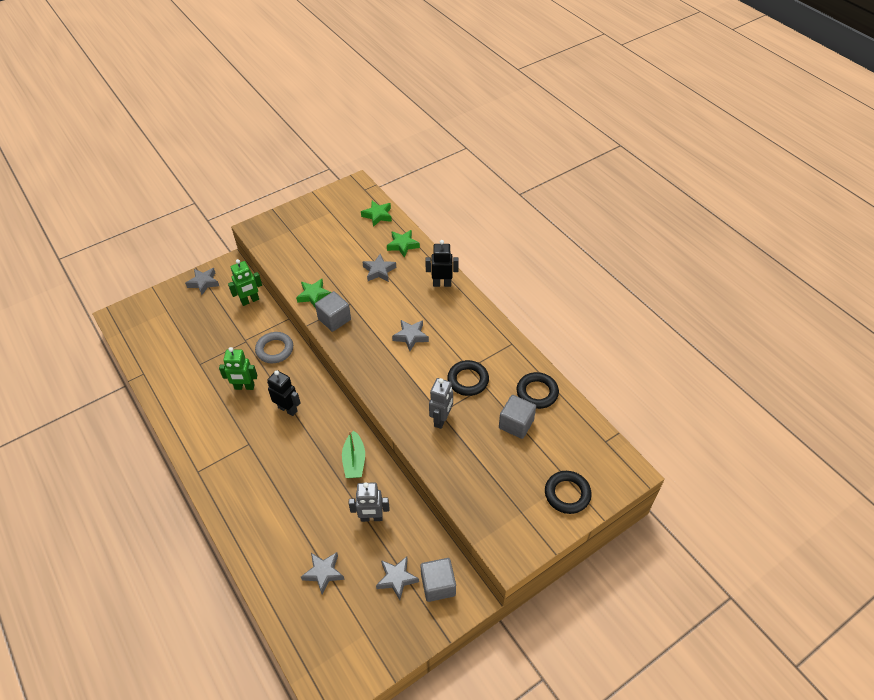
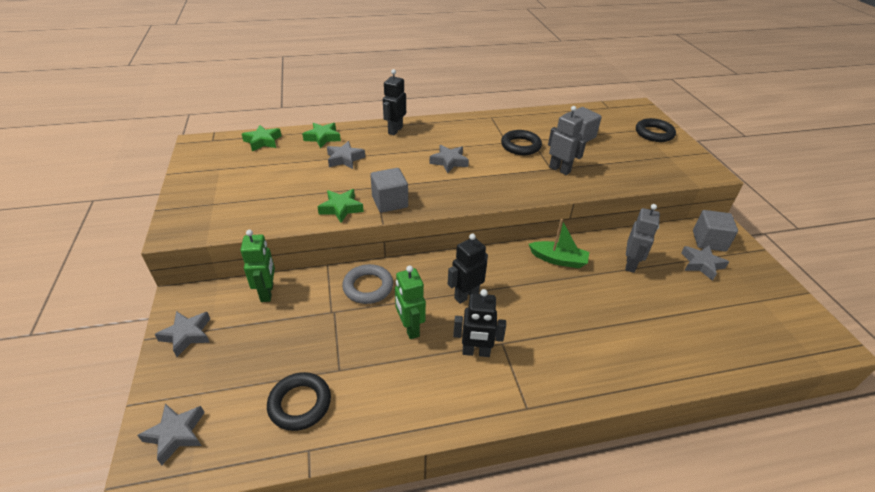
camera: 70 degrees left, 10 degrees down
(235, 430) = (476, 352): none -> black robot
(244, 387) = (410, 328): green robot -> green robot turned 135 degrees clockwise
(323, 573) = (693, 315): grey star -> grey star (176, 434)
(537, 392) = (550, 120): black ring -> black ring (300, 404)

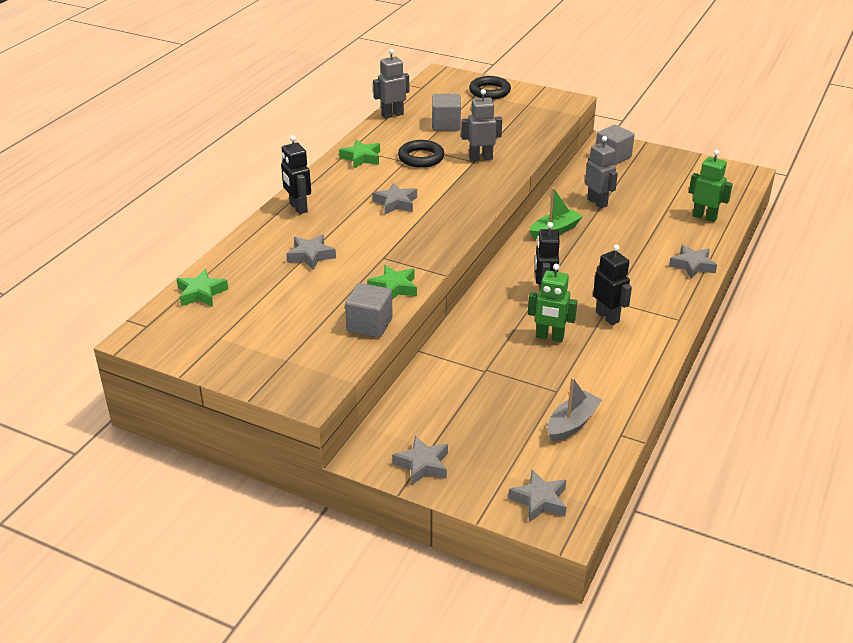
camera: 50 degrees left, 5 degrees down
(267, 292) = (417, 398): green robot -> green robot (704, 217)
(300, 404) = (572, 423): black ring -> grey boat
(322, 138) = (249, 254): green star -> green star (361, 158)
(368, 287) = (476, 339): grey ring -> none
(390, 202) = (418, 259): grey cube -> grey cube (369, 325)
(476, 352) = (607, 317): black robot -> black robot turned 75 degrees counterclockwise
(555, 112) = (392, 115): none -> grey robot
(701, 264) = (631, 174): grey star -> grey star (692, 265)

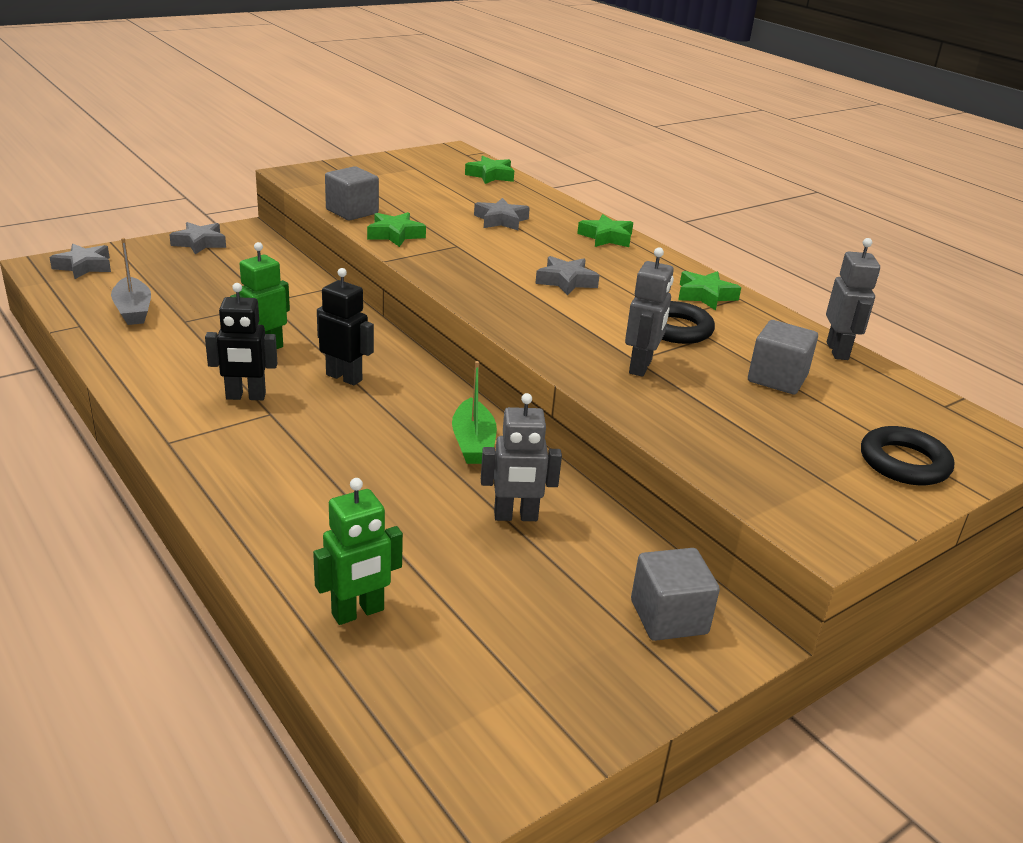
camera: 115 degrees right, 5 degrees down
(298, 208) = (606, 237): black robot -> green star
(692, 265) = (252, 517): grey star -> none

